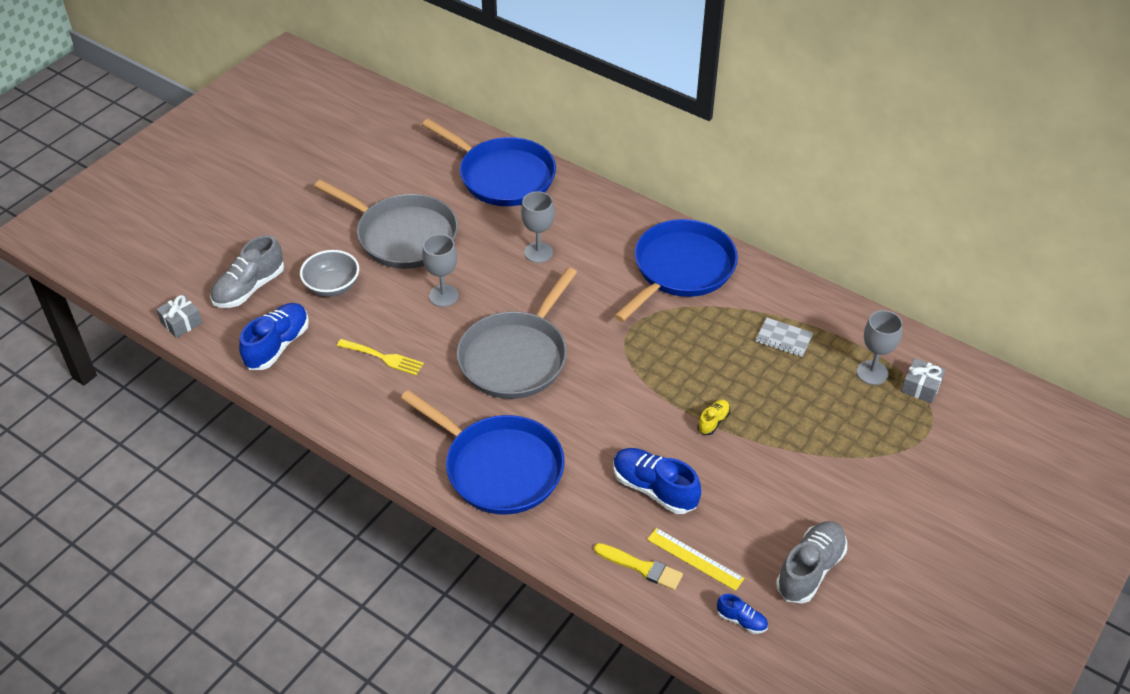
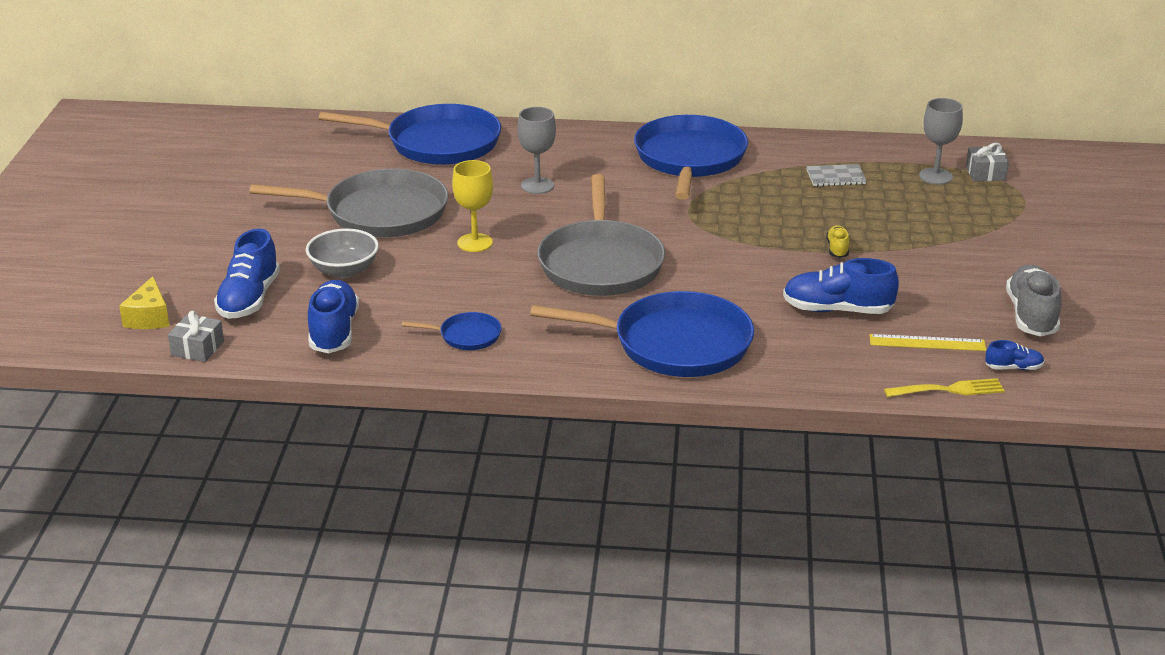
camera: 30 degrees left, 15 degrees down
(175, 278) = (149, 317): none -> yellow cheese
(249, 288) = (249, 299): grey shoe -> blue shoe
(361, 390) = (467, 336): none -> blue pan
(383, 357) = (462, 305): yellow fork -> yellow fork (948, 390)
(443, 296) = (475, 243): grey goblet -> yellow goblet
(641, 567) = (887, 365): yellow brush -> none

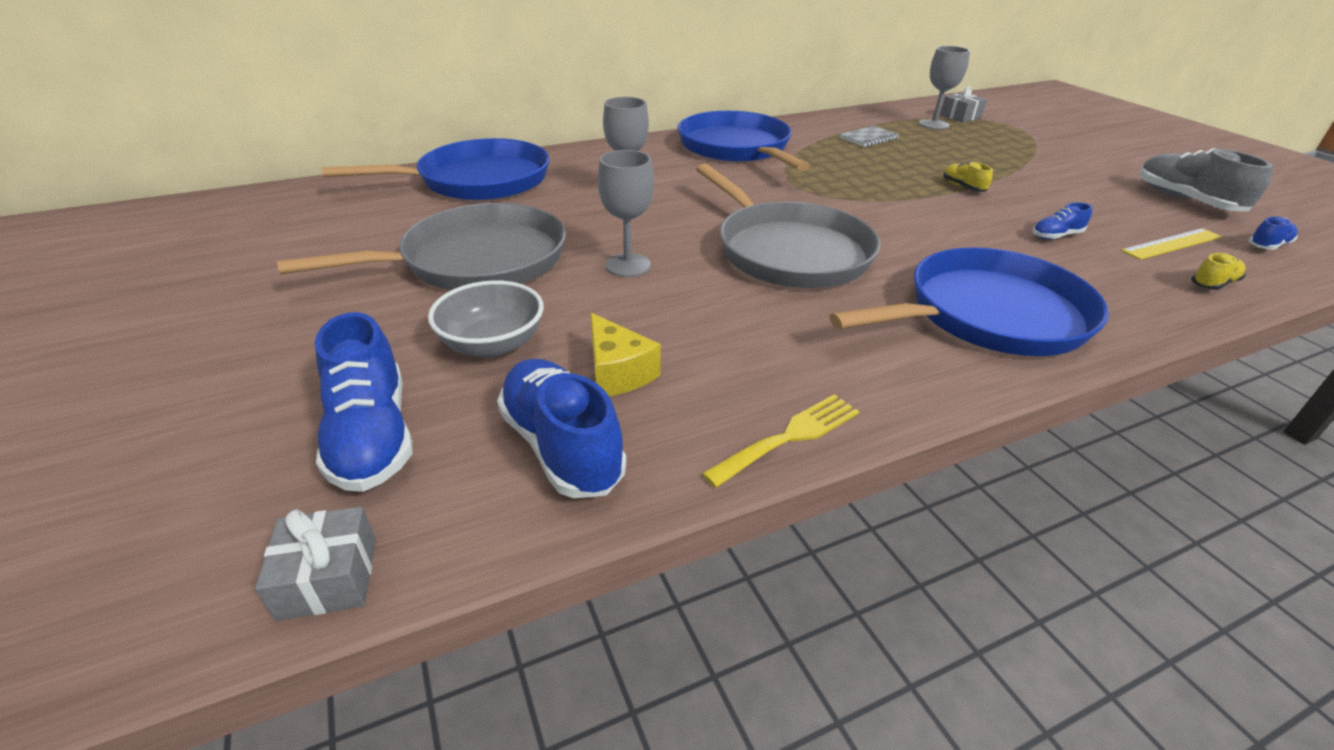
camera: 30 degrees left, 5 degrees up
(149, 317) = (184, 542): yellow cheese -> yellow cheese (617, 372)
(467, 336) = (756, 385): blue pan -> none
(475, 243) = (628, 265): yellow goblet -> grey goblet
(837, 310) = (1056, 236): blue shoe -> blue shoe, size x0.50
(892, 376) = (1213, 284): none -> yellow shoe
(948, 390) = (1274, 281): yellow fork -> yellow fork (788, 437)

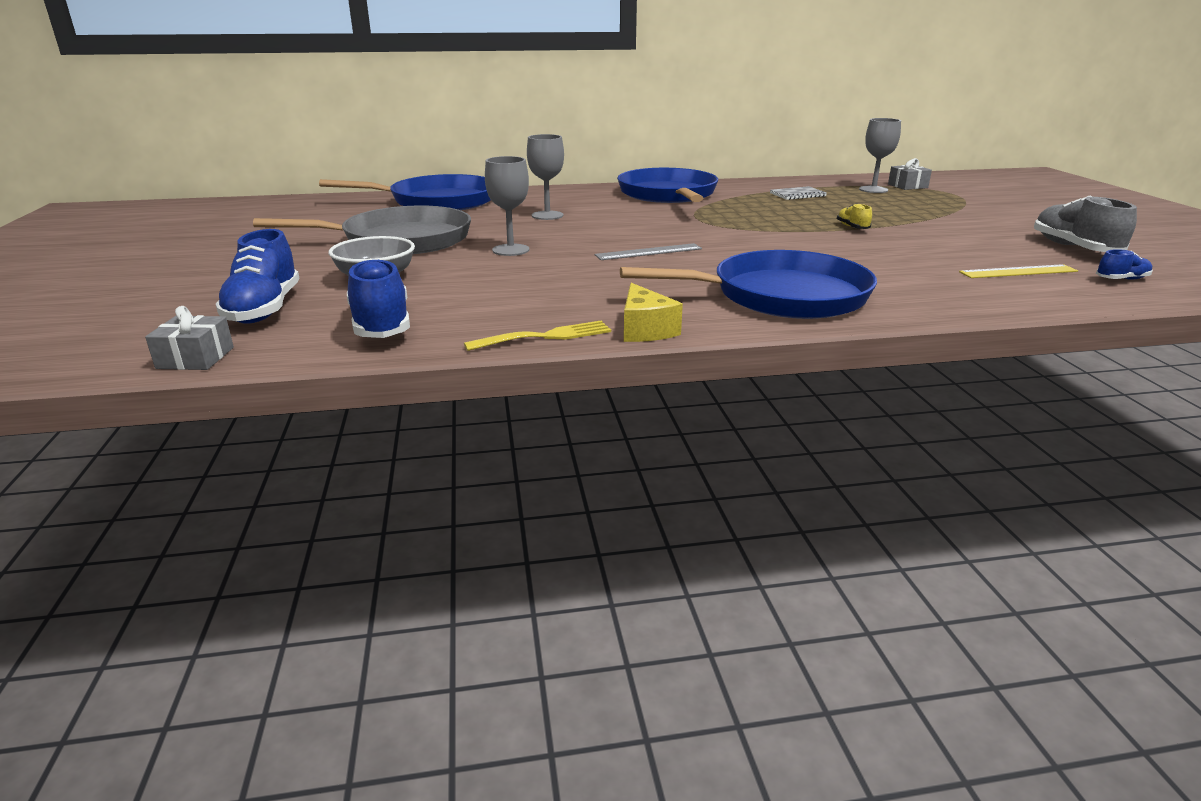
camera: 15 degrees right, 10 degrees down
(617, 372) = (451, 298): yellow cheese -> yellow cheese (645, 330)
(789, 251) = (648, 252): grey pan -> grey ruler
(1056, 236) = (905, 260): blue shoe -> none
(1213, 284) = (1025, 296): yellow shoe -> none

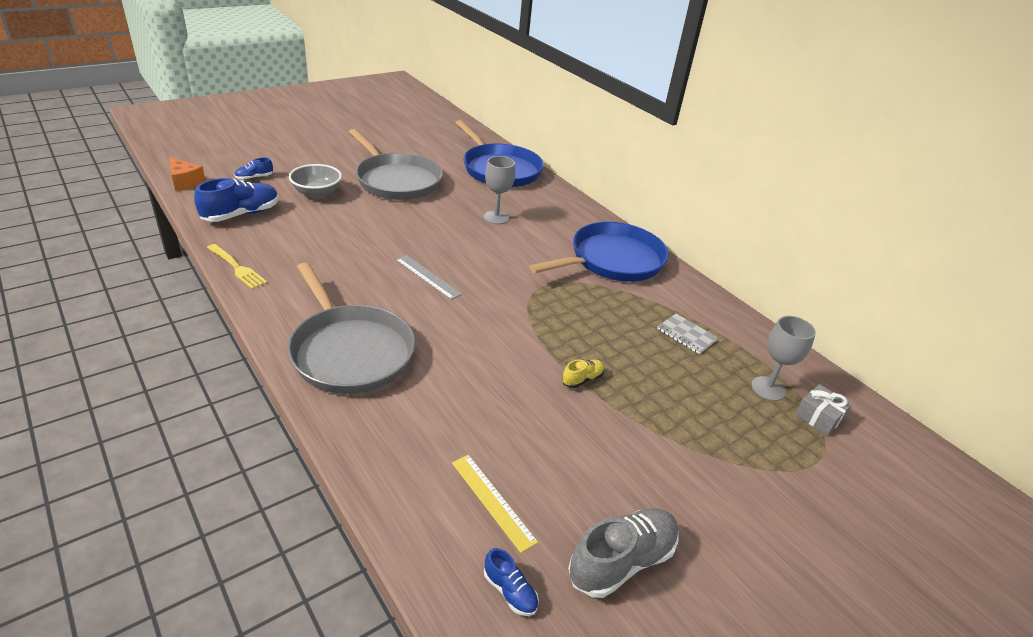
camera: 60 degrees right, 10 degrees up
(195, 358) = (185, 182): grey gift -> orange cheese
(264, 309) = (254, 177): blue shoe -> blue shoe, size x0.50
(510, 250) = (398, 222): grey goblet -> none
(645, 330) = (259, 301): yellow cheese -> none
(782, 296) = (350, 351): blue pan -> grey pan

